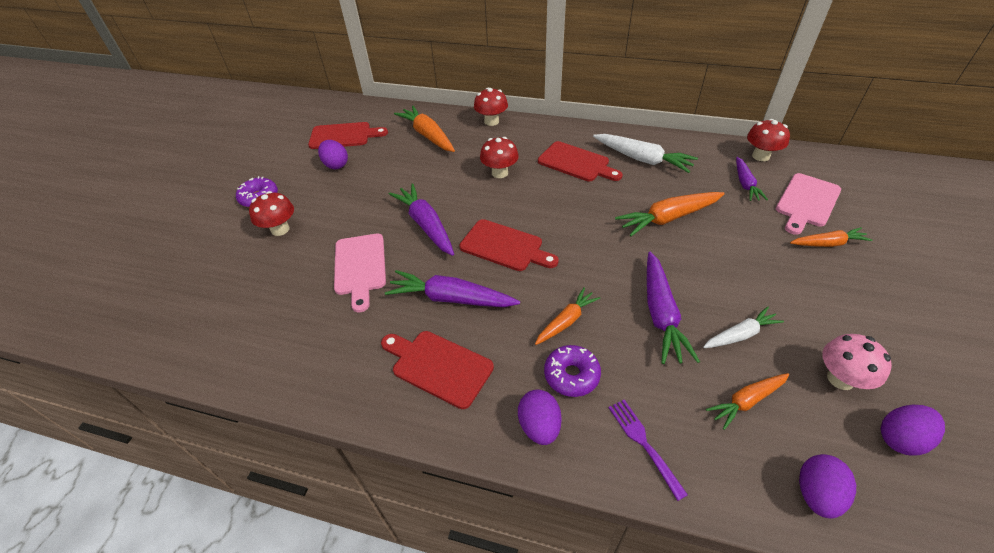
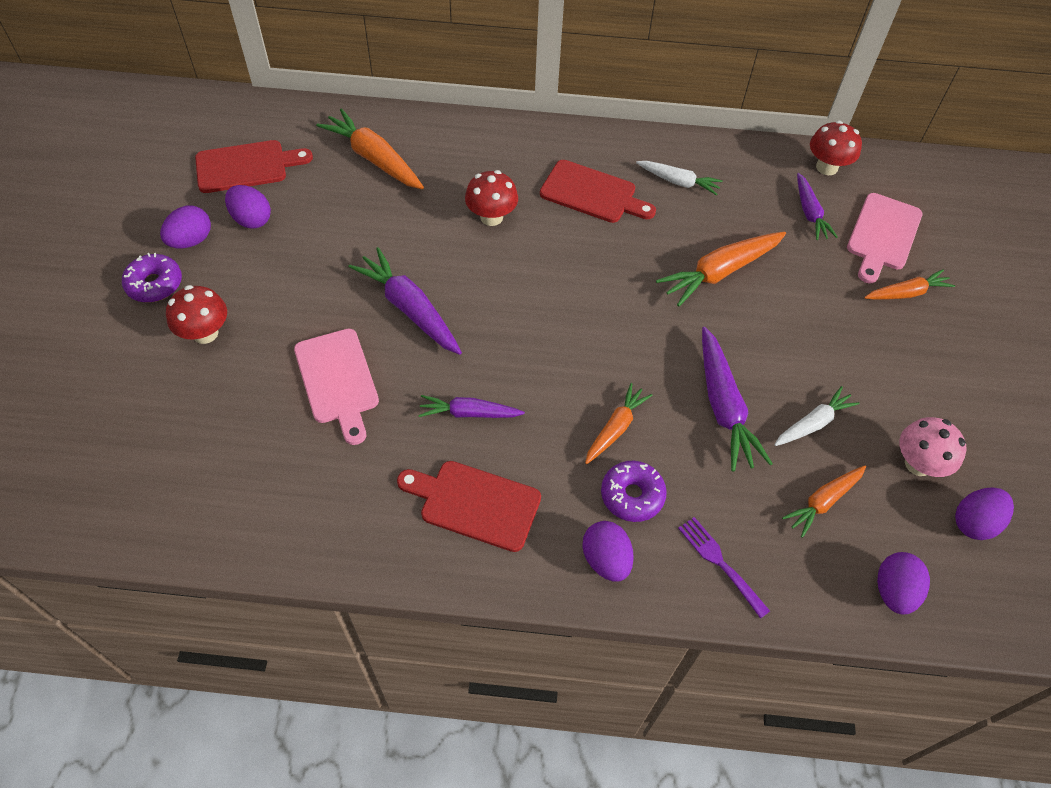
camera: 15 degrees left, 10 degrees up
(292, 174) = (191, 241): none -> purple egg
(451, 298) = (469, 413): purple carrot -> purple carrot, size x0.62
(491, 121) = (461, 128): red mushroom -> none
(505, 247) = (521, 332): red cutting board -> none
(642, 159) = (678, 182): white carrot -> white carrot, size x0.62

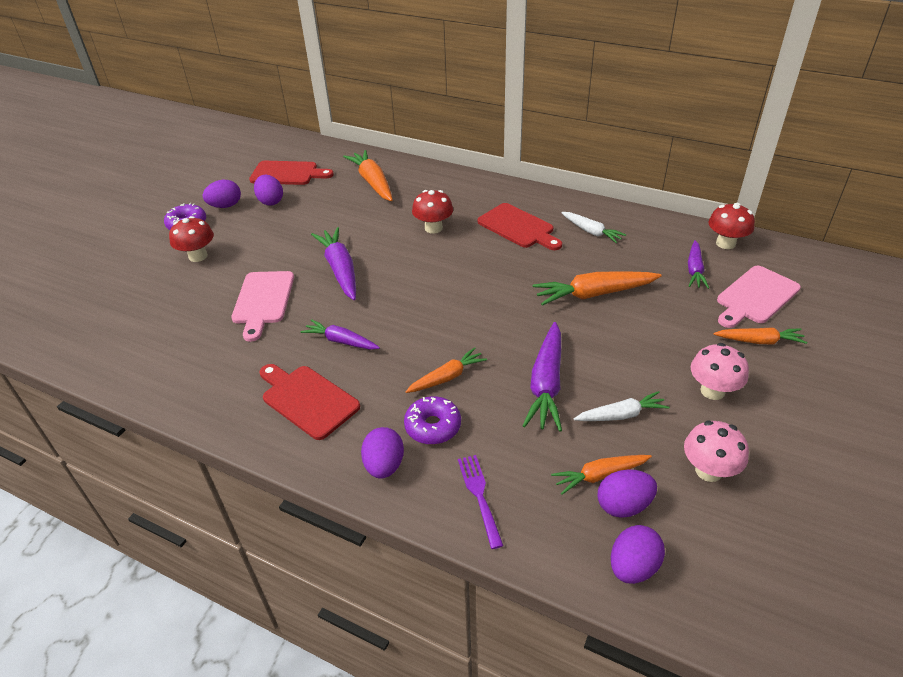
camera: 25 degrees right, 15 degrees down
(886, 368) = (712, 391): none -> pink mushroom
(974, 522) = (745, 534): purple egg -> purple egg (623, 505)

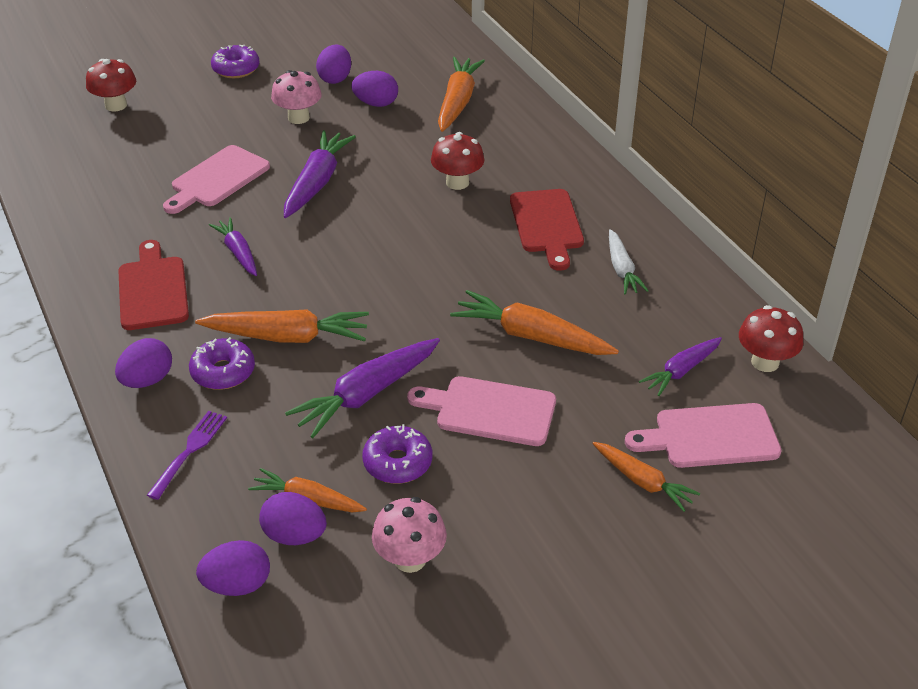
camera: 35 degrees right, 0 degrees up
(198, 256) = (211, 107): red mushroom -> red mushroom (116, 105)
(225, 206) = (289, 65): purple egg -> purple egg (376, 103)
(287, 174) = (385, 54): red cutting board -> none
(447, 377) = (287, 337): orange carrot -> orange carrot, size x1.61
(621, 415) = (397, 462): white carrot -> purple donut
(629, 350) = (489, 410): none -> pink cutting board
(712, 391) = (518, 496): pink mushroom -> pink mushroom (298, 118)

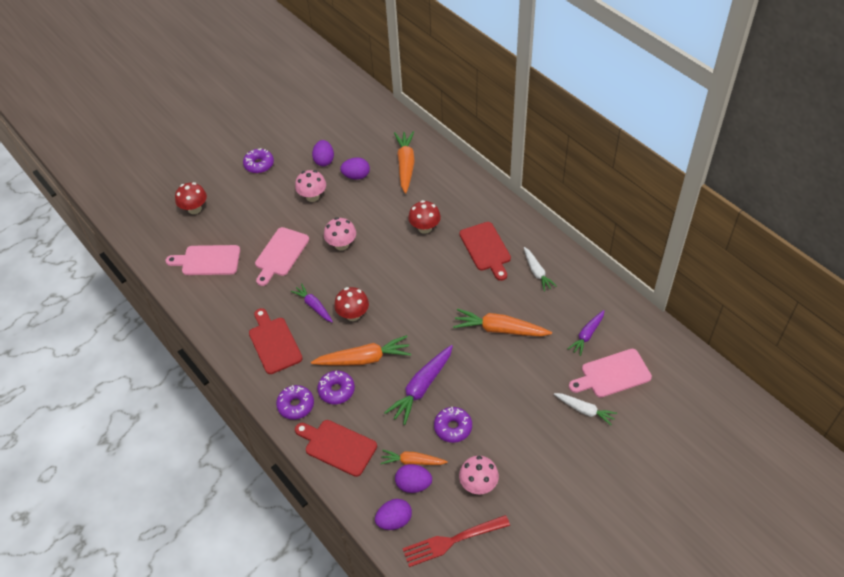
camera: 10 degrees left, 10 degrees up
(147, 380) = (296, 405): purple egg -> purple donut
(189, 452) = (337, 446): purple fork -> red cutting board
(317, 182) = (341, 244): purple carrot -> pink mushroom
(329, 640) = (452, 540): none -> red fork
(489, 410) = (491, 383): pink cutting board -> pink cutting board (207, 260)
(642, 481) = (584, 410): orange carrot -> white carrot
(765, 362) = (630, 319): red mushroom -> red mushroom (353, 315)

